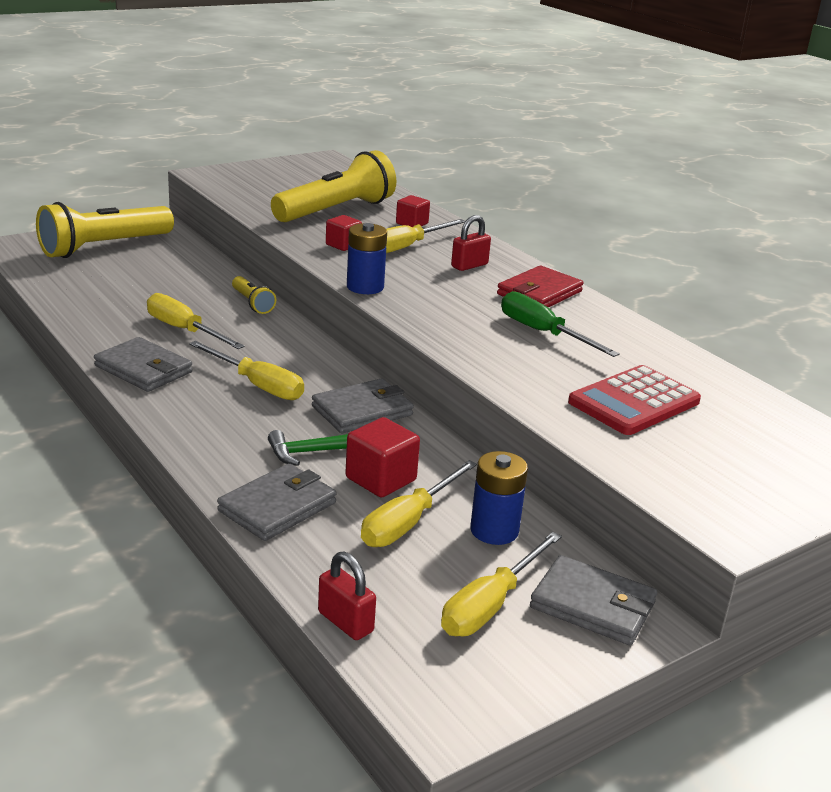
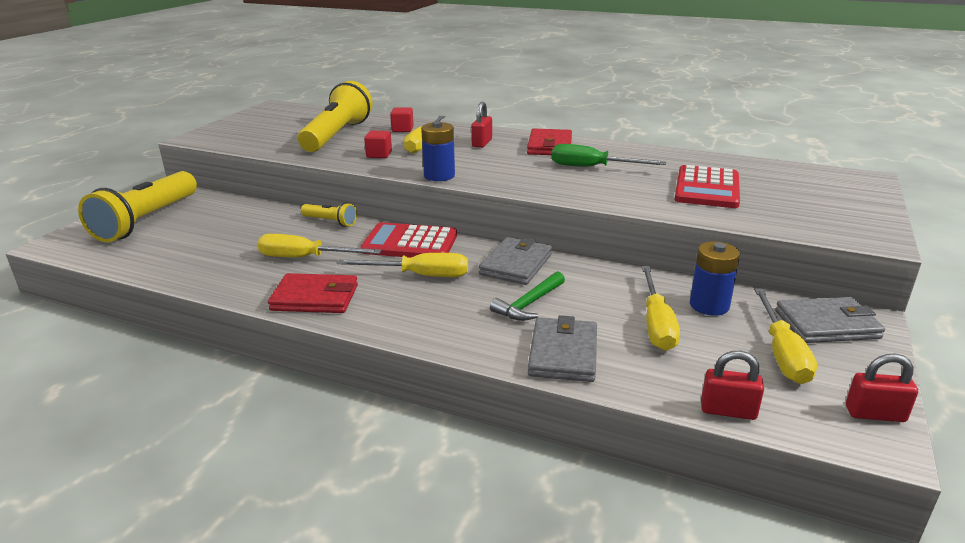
camera: 30 degrees left, 0 degrees up
(143, 369) = (315, 298): grey wallet -> red wallet
(293, 351) = (410, 243): none -> red calculator
(381, 479) = (597, 304): red cube -> none
(485, 698) = (875, 414): none -> red padlock

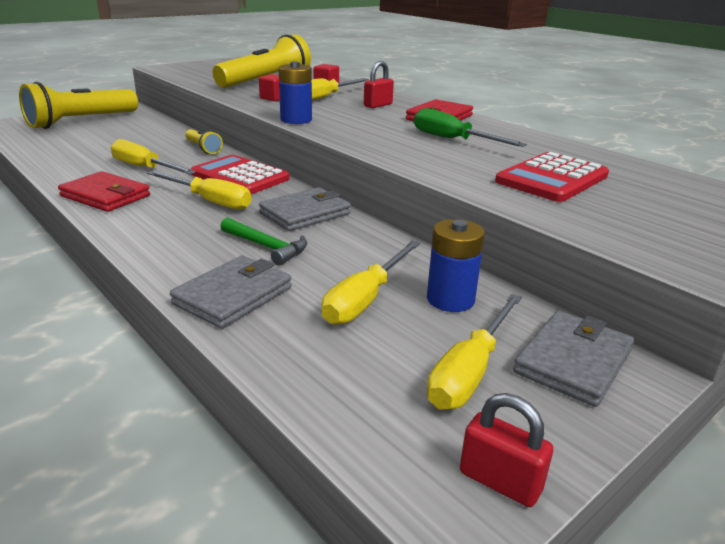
camera: 25 degrees right, 0 degrees up
(529, 304) = (267, 247): green hammer -> green hammer turned 120 degrees counterclockwise
(728, 411) = (318, 406): red padlock -> none
(827, 325) = (573, 361): grey wallet -> grey wallet turned 75 degrees counterclockwise

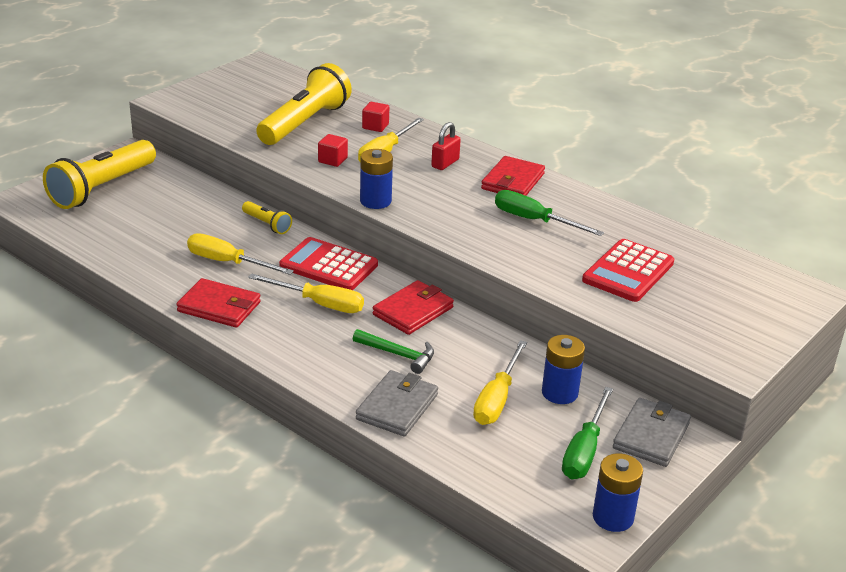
camera: 10 degrees left, 5 degrees up
(305, 213) = (413, 311): grey wallet -> red wallet
(470, 371) = (584, 450): yellow screwdriver -> green screwdriver
(500, 481) = (613, 517): red padlock -> blue battery

